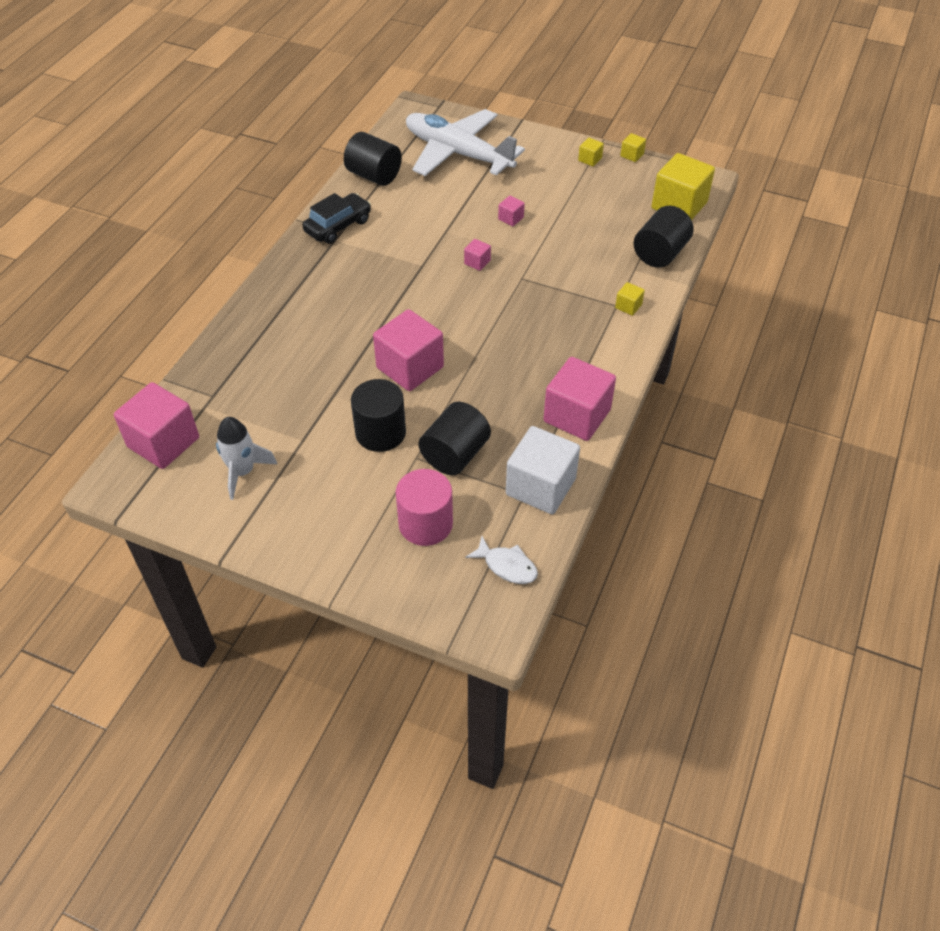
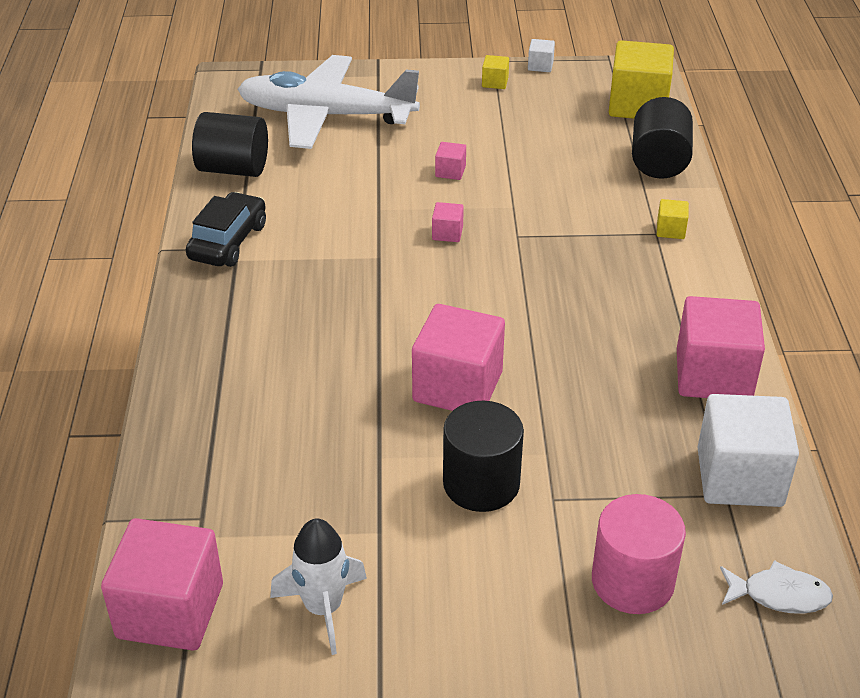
camera: 25 degrees left, 10 degrees down
(455, 454) = (601, 476): black cylinder -> none
(632, 155) = (540, 66): yellow cube -> white cube

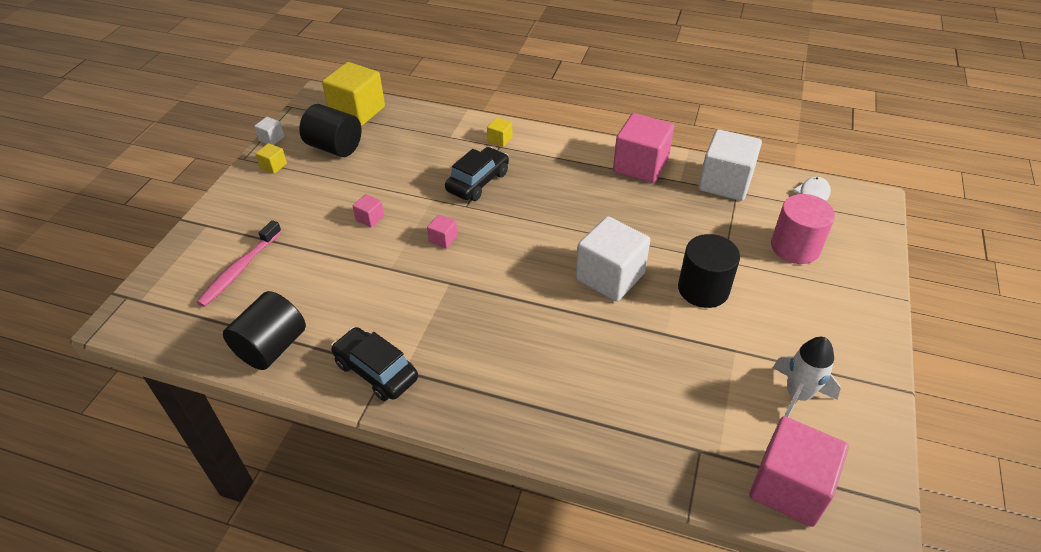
camera: 70 degrees left, 5 degrees up
(326, 116) = (239, 269): white plane -> pink toothbrush
(457, 387) = (610, 276): pink cube -> white cube
(569, 233) = (478, 182): none -> black car
(659, 162) = (427, 122): black cylinder -> black cylinder (334, 147)

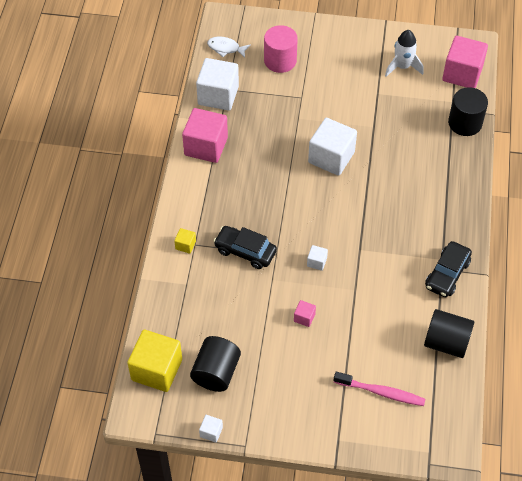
camera: 100 degrees left, 10 degrees up
(273, 166) = (251, 415): yellow cube -> none
(443, 239) = (316, 262): pink cube -> white cube
(703, 289) = (330, 108): black cylinder -> black cylinder (465, 123)

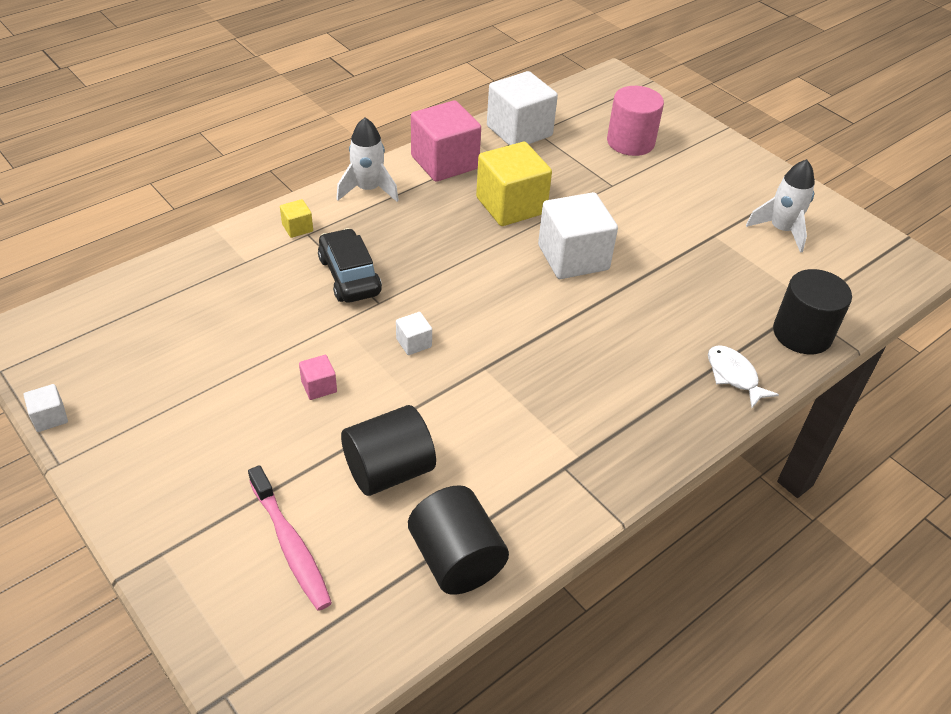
camera: 40 degrees right, 10 degrees down
(157, 370) = (97, 313): yellow cube -> yellow cube (511, 205)
(190, 194) = (368, 190): none -> white rocket
(216, 372) = (146, 364): black cylinder -> black cylinder (389, 470)
(226, 48) = (582, 101): white fish -> white fish (734, 376)
(447, 274) = (564, 479): black car -> none
(462, 74) = (860, 283): pink cube -> none

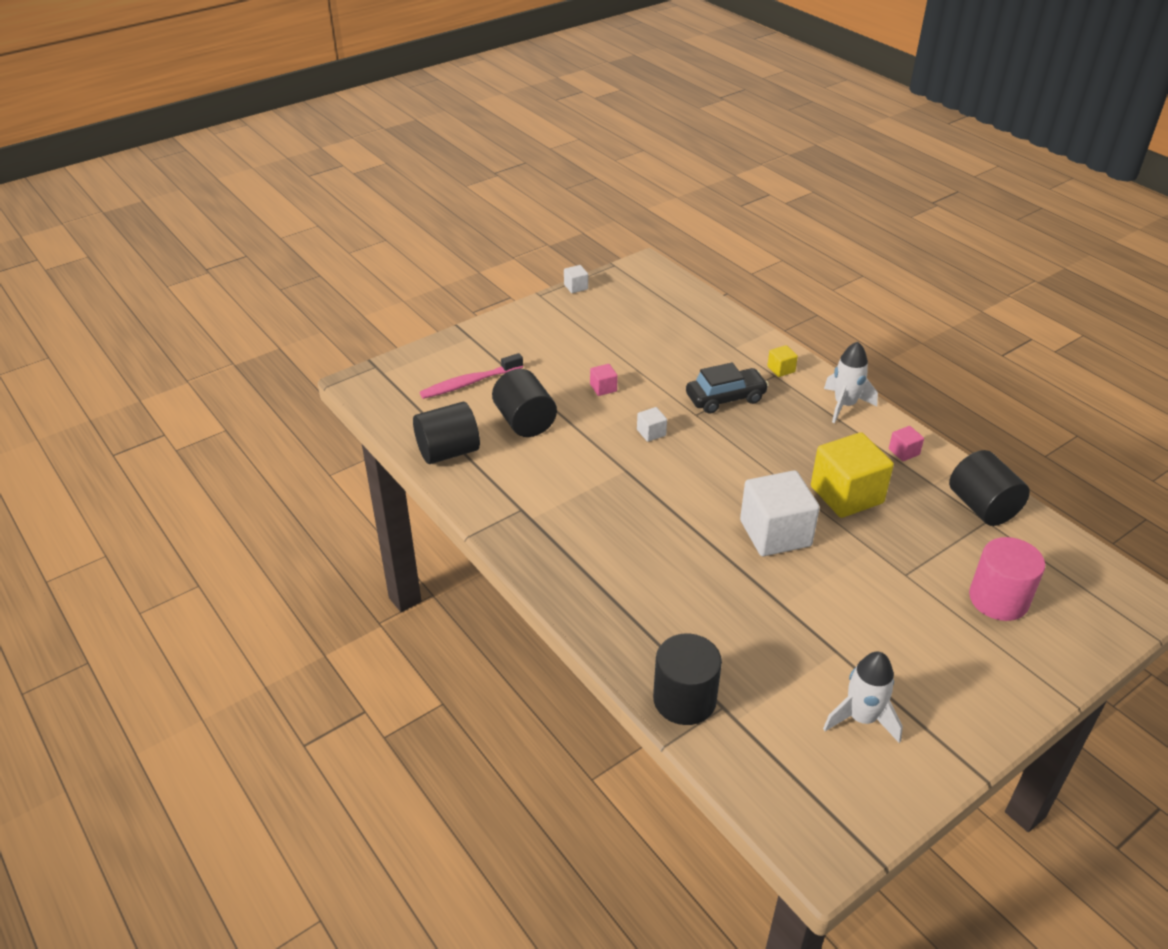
camera: 95 degrees right, 5 degrees down
(444, 162) = (904, 452): pink cube -> pink cube, size x0.44
(519, 131) = (982, 507): white cube -> black cylinder
(734, 376) = (621, 631): white fish -> none

